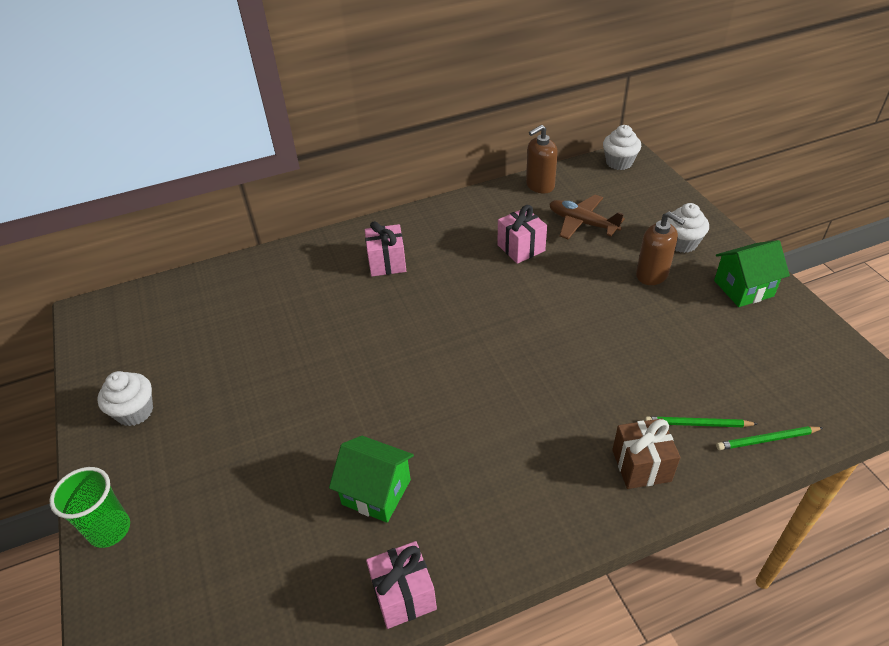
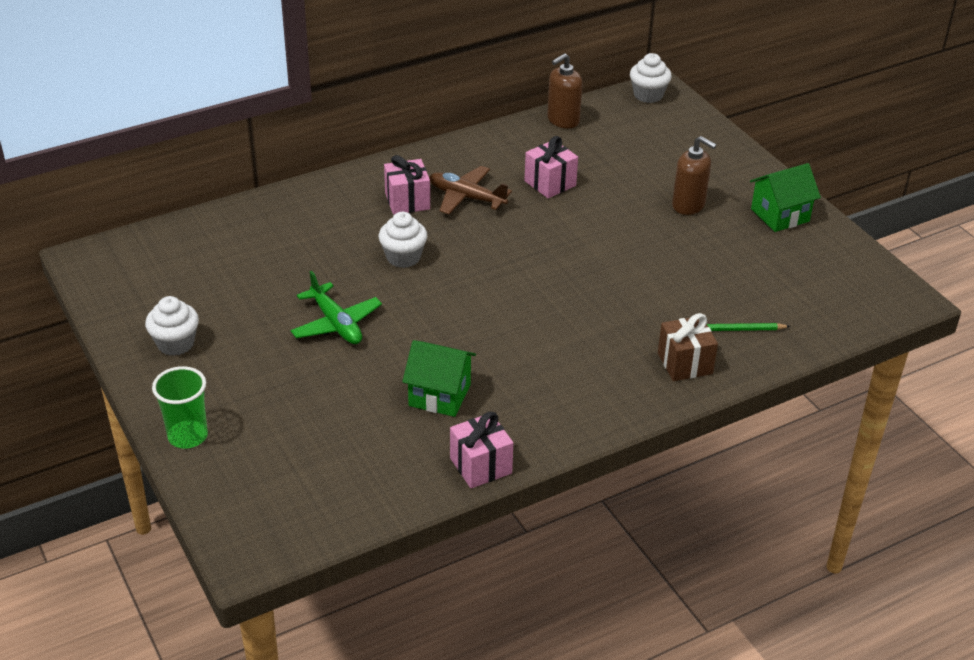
camera: 10 degrees left, 5 degrees down
(292, 396) = (336, 324): none -> green plane
(582, 223) = (613, 157): brown plane -> brown plane (466, 197)
(681, 243) = (718, 175): white cupcake -> white cupcake (403, 257)
(767, 440) = (798, 339): green pencil -> none

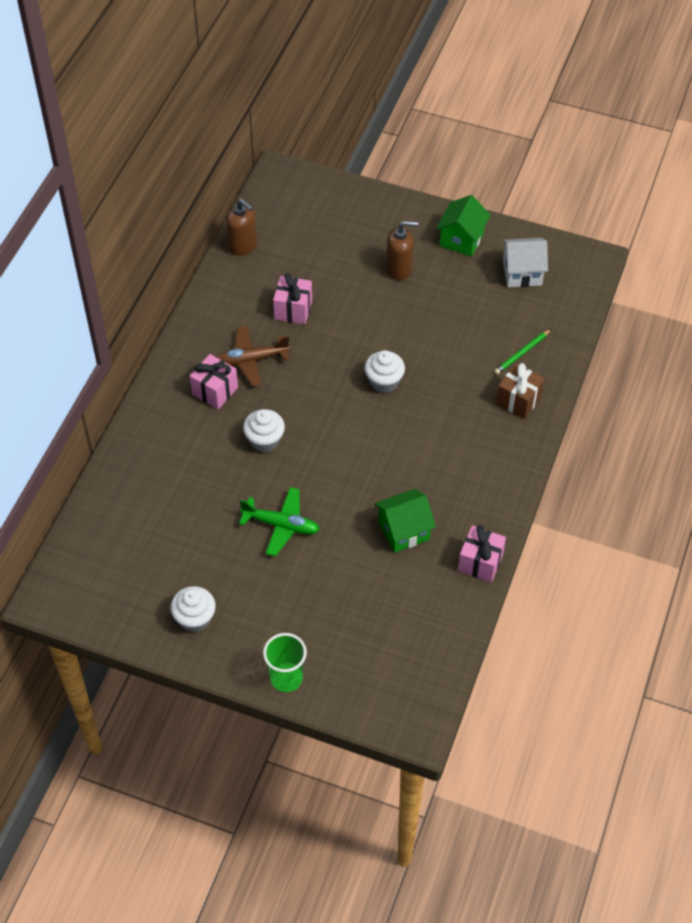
camera: 40 degrees left, 15 degrees up
(563, 120) = (243, 246): brown soap dispenser -> brown soap dispenser turned 60 degrees counterclockwise
(648, 95) = (276, 184): white cupcake -> white cupcake (384, 381)
(813, 270) = (522, 273): none -> white house

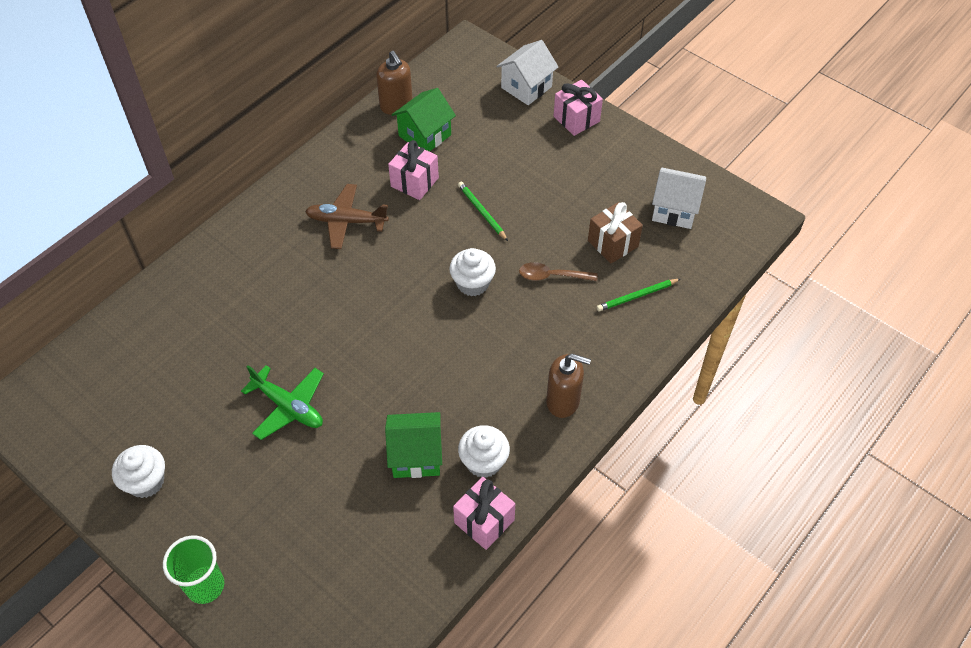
camera: 20 degrees right, 0 degrees up
(215, 391) = (294, 242): pink gift -> pink gift (576, 119)
(264, 440) = (318, 309): white cupcake -> white cupcake (483, 462)
(350, 198) = (526, 87): none -> white house
(363, 319) = (482, 212): none -> green pencil
(399, 269) = (544, 170): brown soap dispenser -> brown soap dispenser (563, 401)
(446, 356) = (552, 276): none -> brown spoon
(461, 239) = (624, 158): green house -> green house (425, 135)
(518, 400) = (610, 347): brown gift -> brown gift (613, 243)

